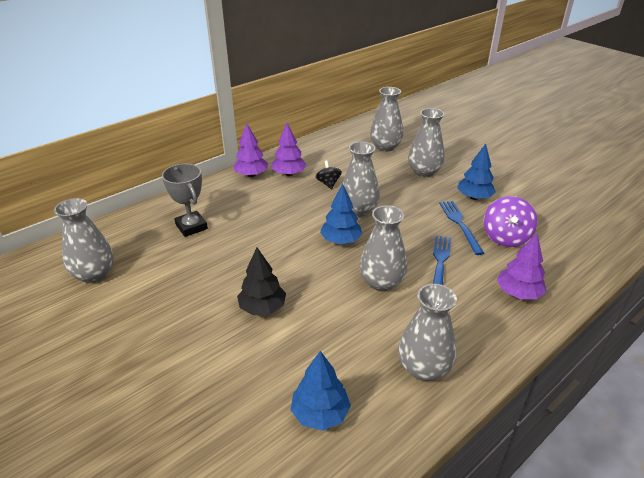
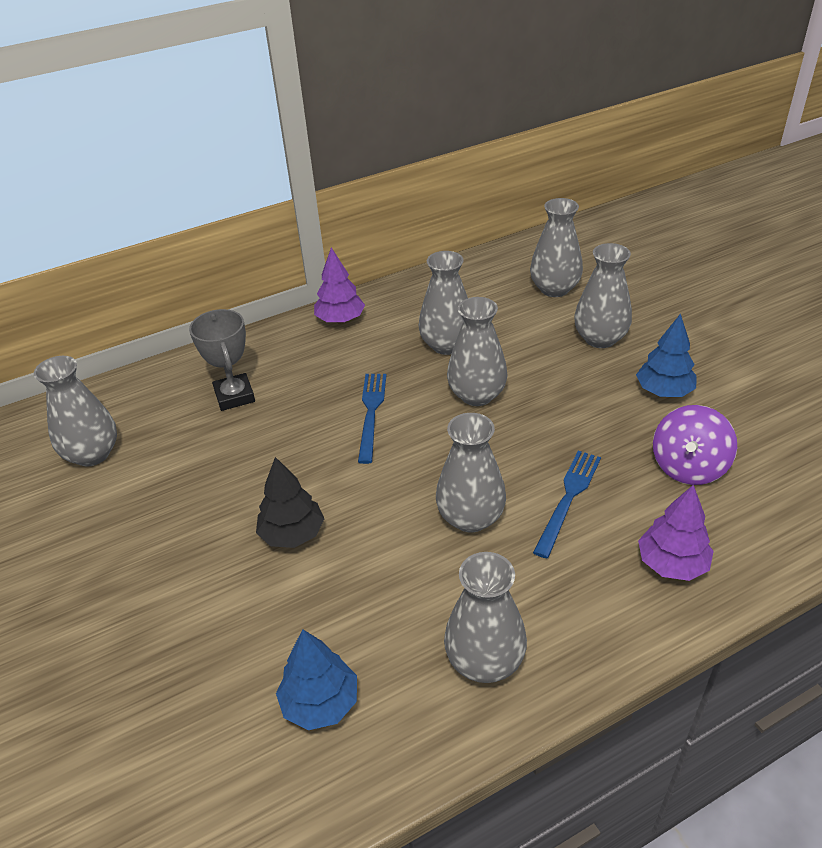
camera: 15 degrees right, 5 degrees up
(289, 174) = (394, 323): purple tree -> none
(328, 183) = (447, 345): black spinning top -> grey vase
(341, 240) = (434, 442): blue tree -> none
(460, 224) = (623, 436): blue fork -> blue fork (371, 413)

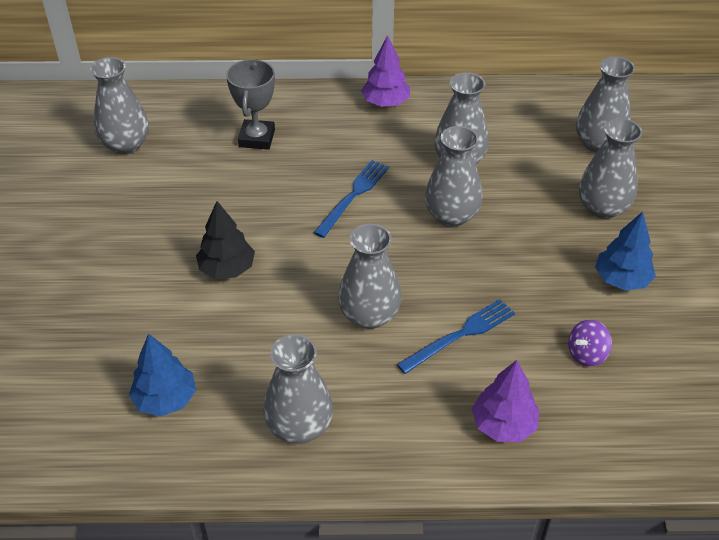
camera: 25 degrees right, 5 degrees up
(688, 467) = (586, 354): purple spinning top -> purple spinning top, size x0.61

